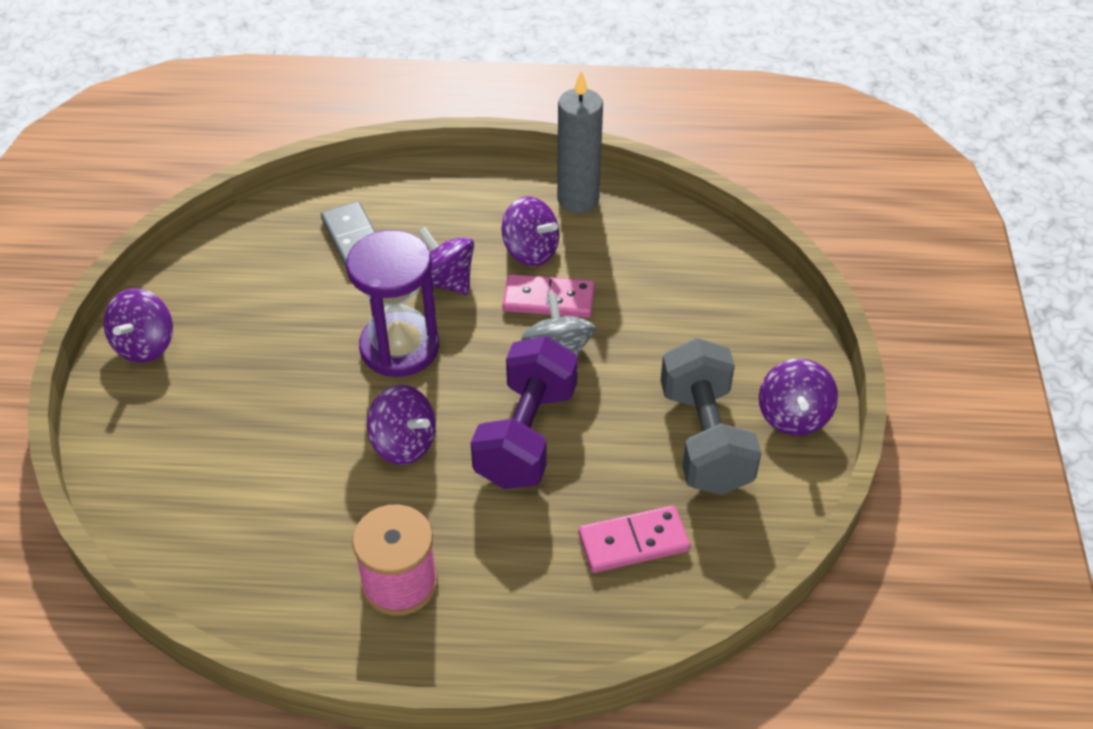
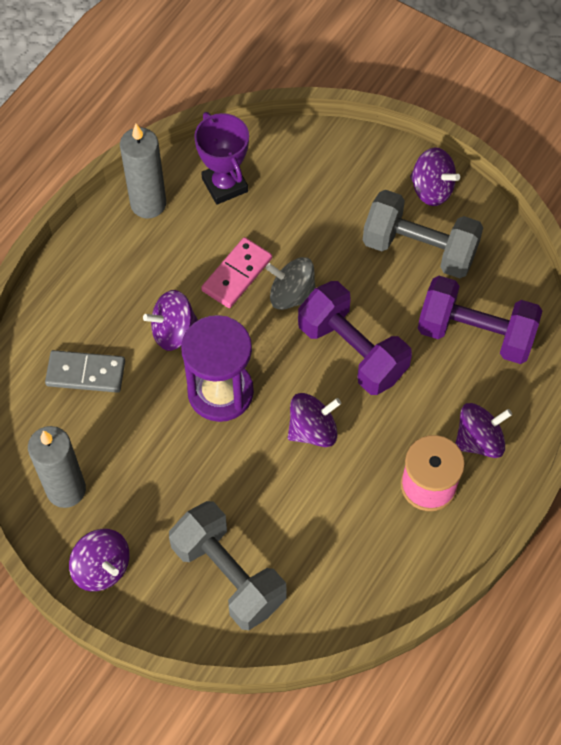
camera: 60 degrees left, 15 degrees up
(187, 448) = (228, 575): none -> grey dumbbell
(217, 282) = (66, 489): none -> grey candle
(530, 251) = (181, 261): purple spinning top -> purple spinning top (479, 440)
(633, 542) = (475, 333): pink domino -> purple dumbbell
(647, 244) = (225, 185): none -> purple trophy

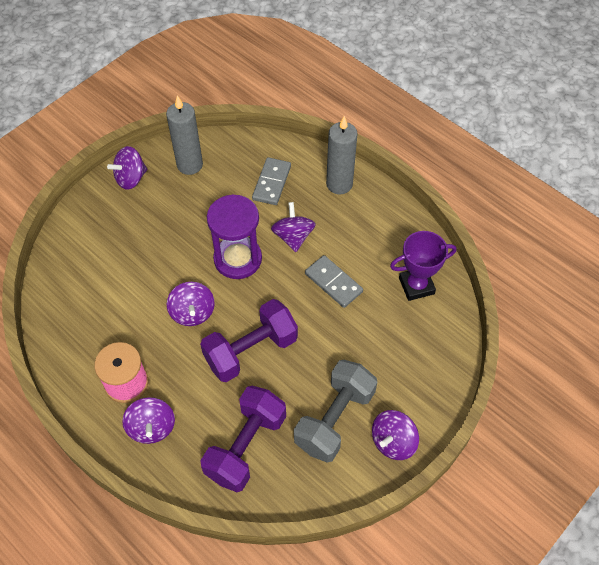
camera: 100 degrees right, 5 degrees down
(148, 204) = (405, 234): grey candle -> grey candle (339, 184)
(228, 575) = (102, 245): grey dumbbell -> none
(237, 274) = (333, 283): pink domino -> grey domino
(292, 295) = (308, 317): grey spinning top -> none

